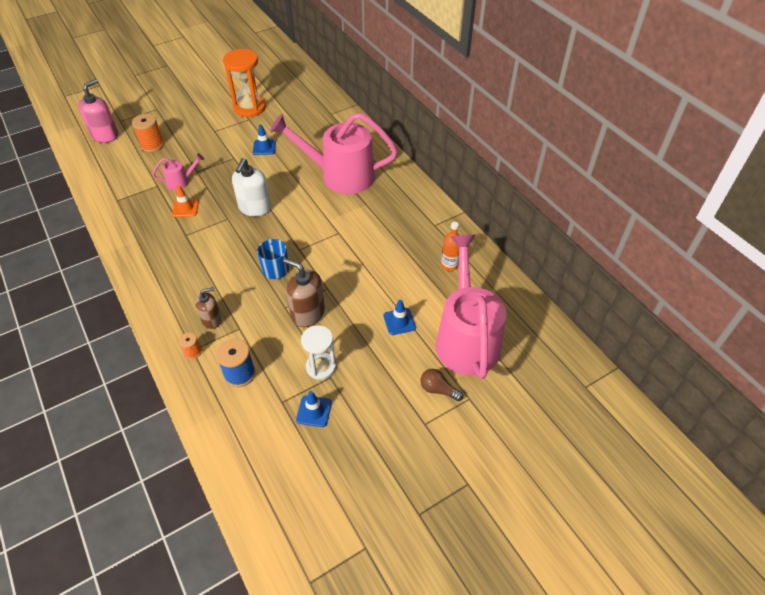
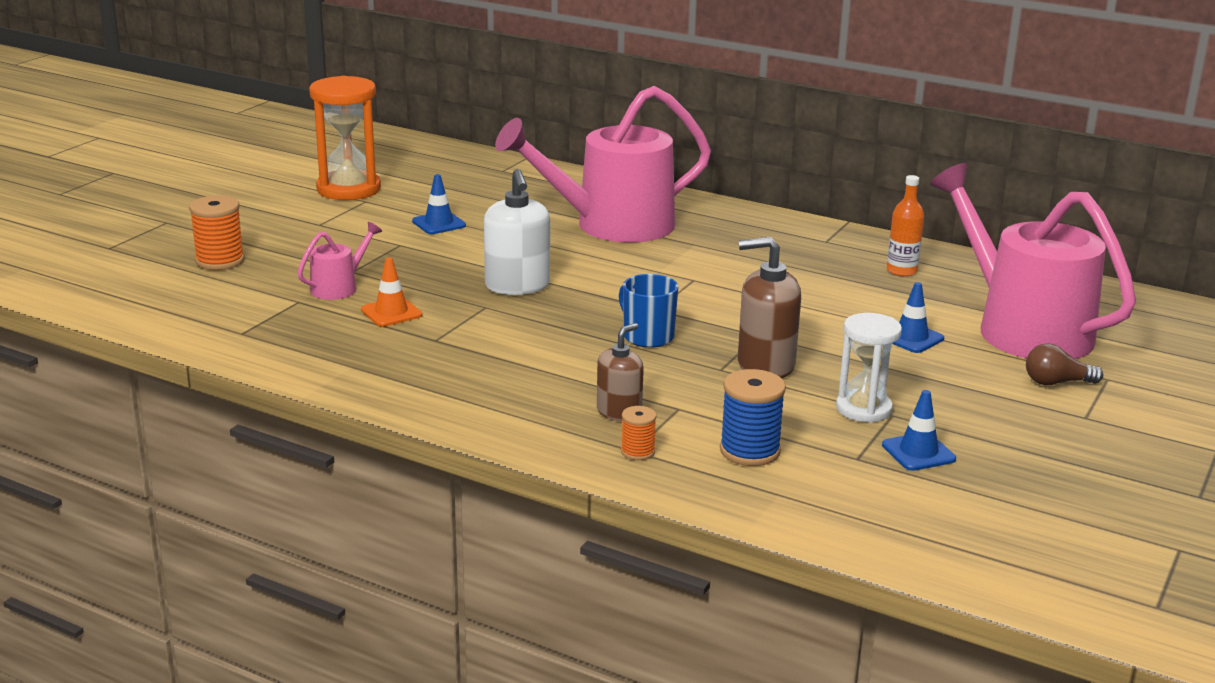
camera: 30 degrees left, 25 degrees down
(105, 135) = (103, 269): pink soap dispenser -> none

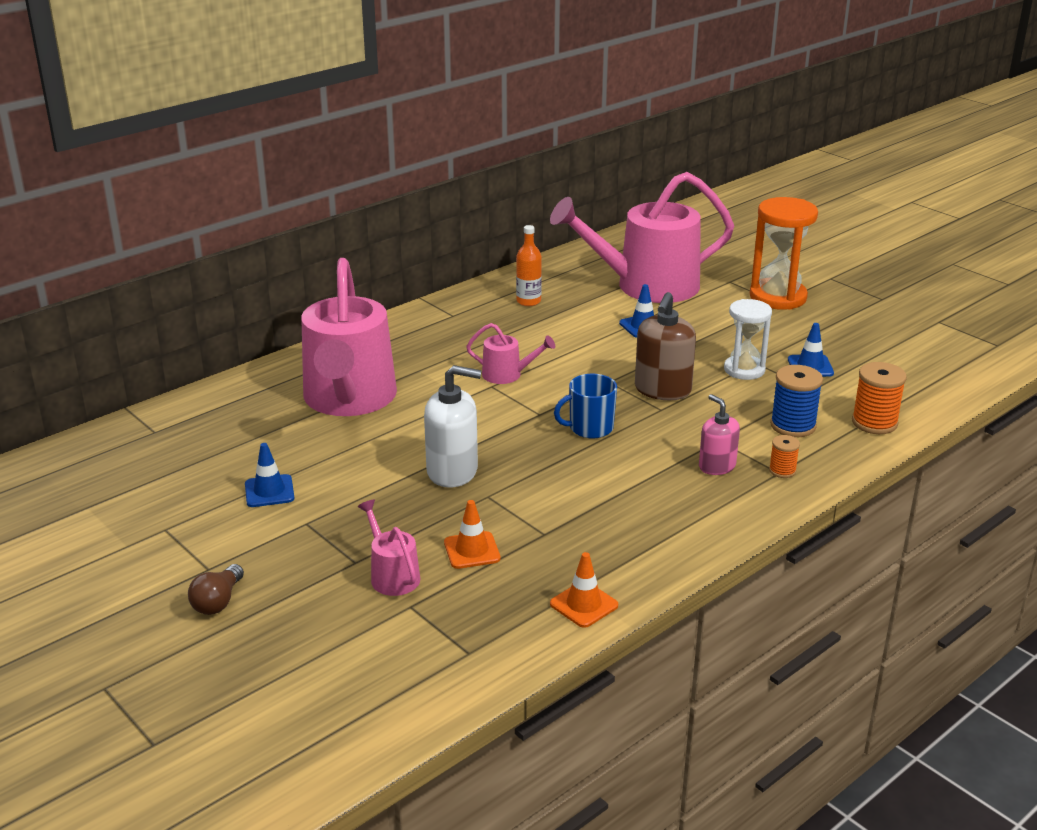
camera: 70 degrees left, 5 degrees up
(220, 261) = (264, 652): orange spool -> orange spool (874, 423)
(328, 371) = (584, 604): none -> orange traffic cone
(348, 189) = (119, 536): orange hourglass -> orange hourglass (778, 297)
(619, 412) = (717, 466): brown soap dispenser -> pink soap dispenser
(723, 283) = (507, 375): none -> pink watering can
(1056, 382) = (729, 297): brown light bulb -> brown light bulb (218, 601)

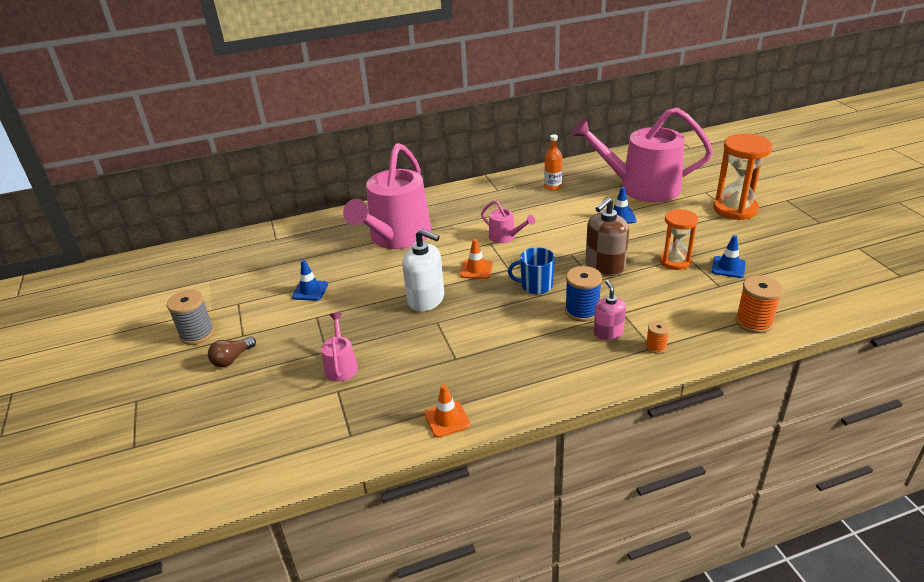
camera: 25 degrees right, 5 degrees up
(131, 582) = (197, 334): none -> grey spool
(472, 550) = (401, 360): orange traffic cone -> orange traffic cone (476, 269)
(744, 370) = (675, 261): white hourglass -> orange hourglass
(793, 425) = (686, 312): blue spool -> blue spool (582, 311)

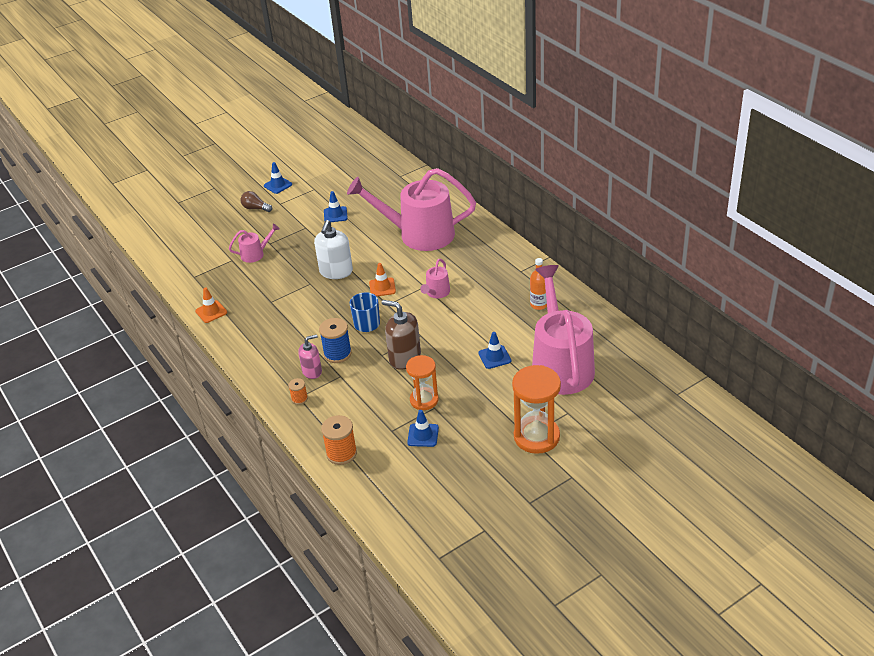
camera: 75 degrees right, 5 degrees up
(197, 334) = (278, 185): grey spool -> blue traffic cone

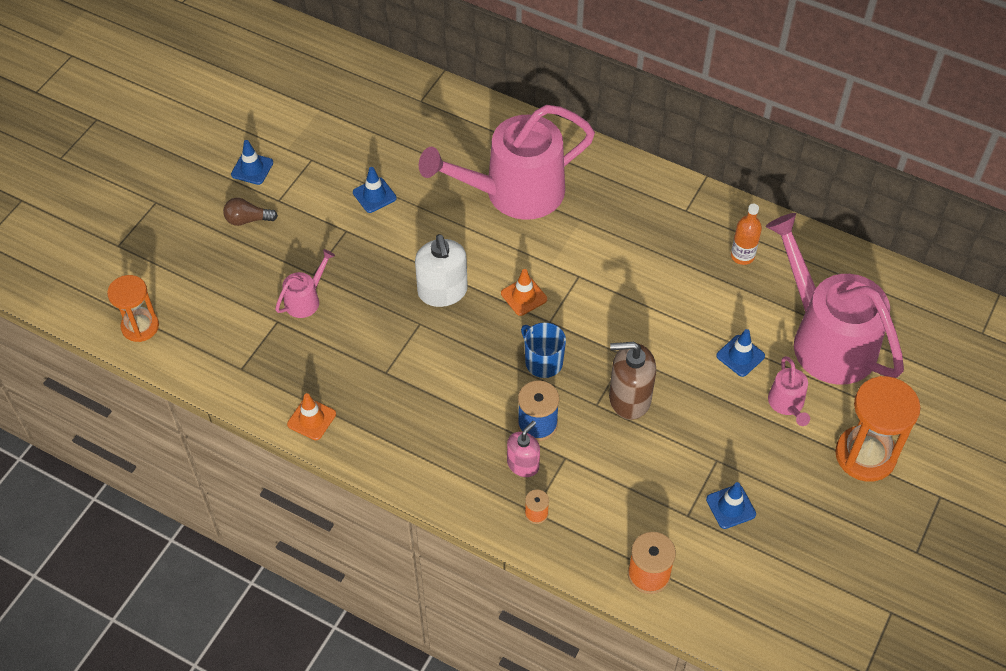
camera: 30 degrees left, 15 degrees up
(424, 400) = (697, 454): orange hourglass -> orange hourglass (140, 326)
(436, 293) = (601, 281): pink watering can -> pink watering can (787, 404)

